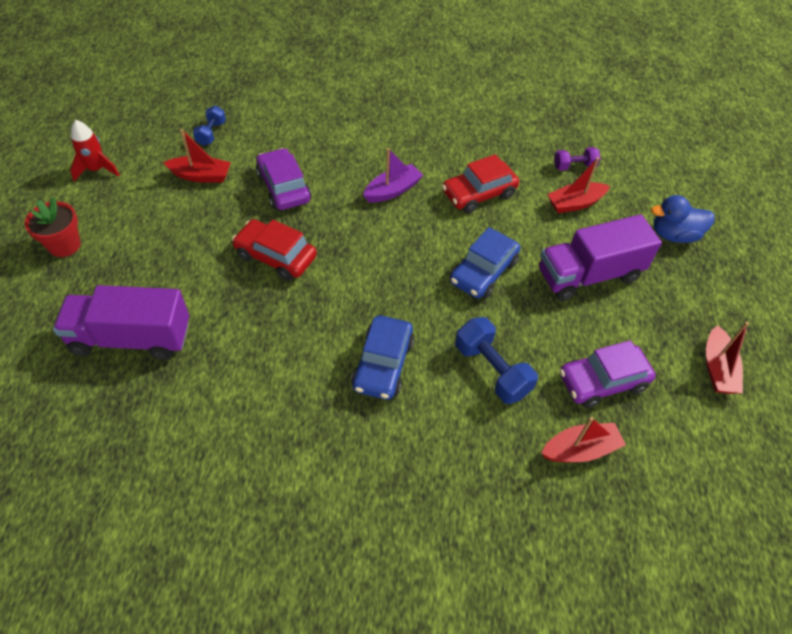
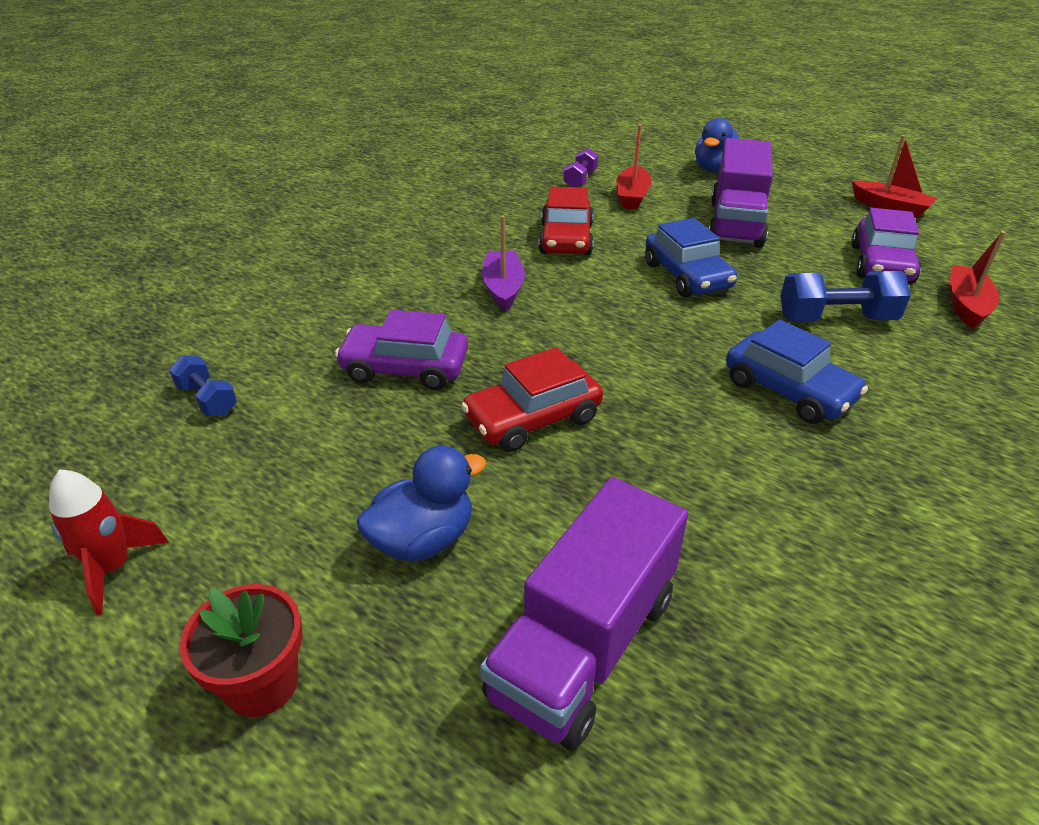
camera: 55 degrees left, 15 degrees down
(164, 255) = (423, 539): none -> blue duck
(201, 176) = (288, 440): red boat -> none

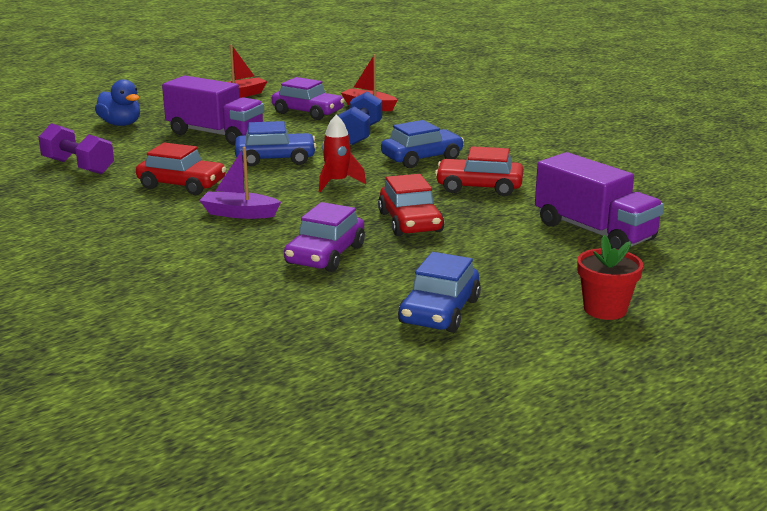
camera: 75 degrees left, 15 degrees down
(113, 568) = (501, 359): red rocket -> red rocket (337, 183)
(207, 400) = (317, 330): blue dumbbell -> none
(253, 489) = (439, 311): none -> blue car
(423, 539) = (508, 262): blue duck -> none
(580, 179) = (78, 167): purple dumbbell -> purple dumbbell, size x1.65
(632, 196) = (134, 155): red boat -> none
(708, 468) = (479, 187): none -> red car

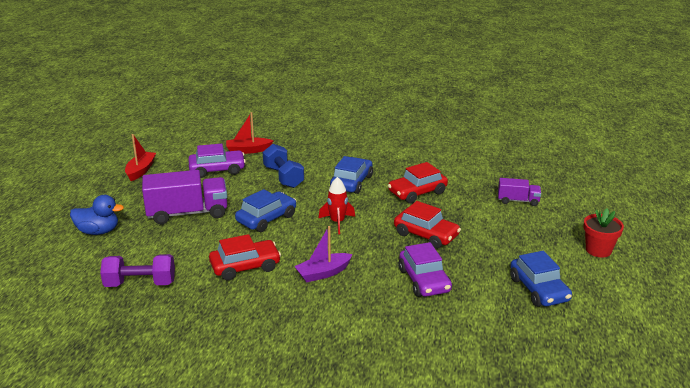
camera: 40 degrees left, 5 degrees up
(594, 232) = (518, 201): purple truck -> purple truck, size x0.53

